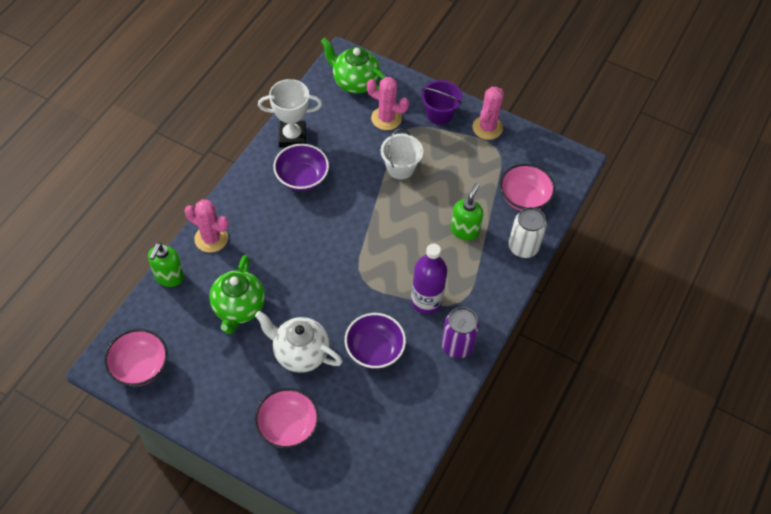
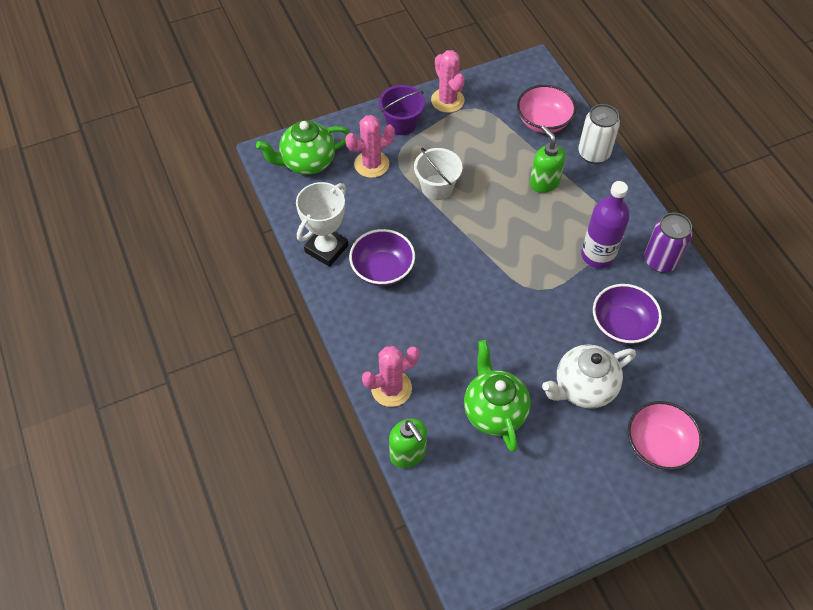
camera: 50 degrees left, 0 degrees up
(140, 366) = (499, 543): pink bowl -> none
(238, 308) = (494, 411): green teapot -> green teapot turned 150 degrees counterclockwise

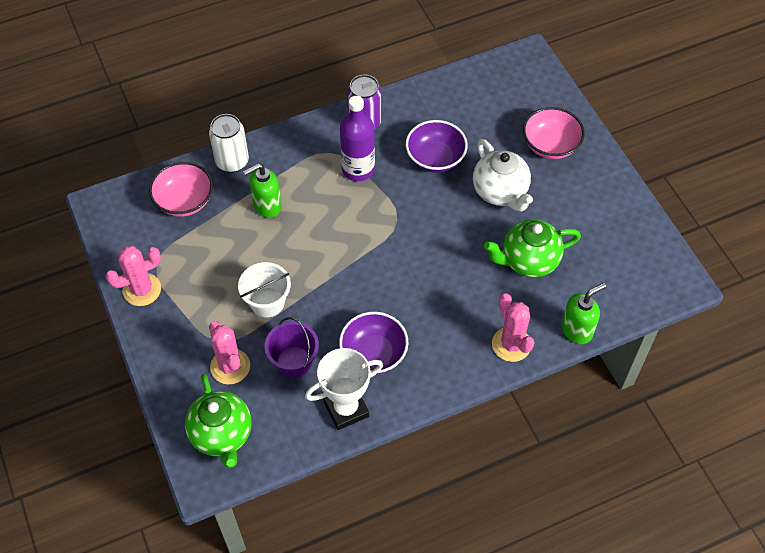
camera: 90 degrees left, 0 degrees up
(326, 249) = (346, 409): white trophy -> white trophy turned 60 degrees counterclockwise
(402, 123) = (172, 336): purple bucket -> purple bucket (294, 362)

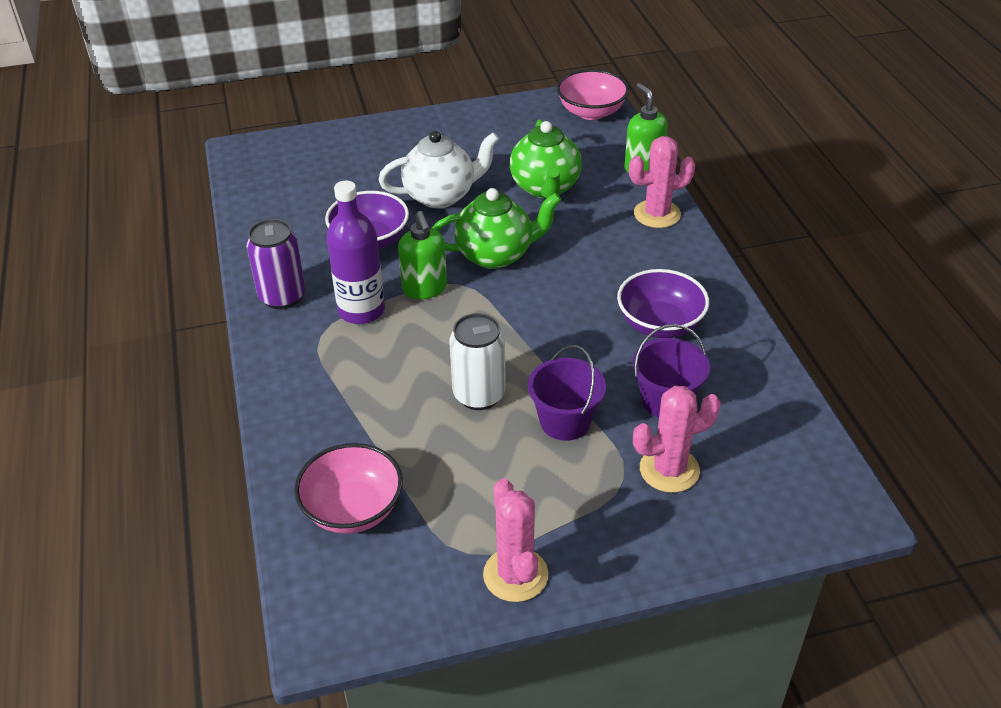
camera: 80 degrees left, 15 degrees down
(222, 435) = (781, 486): green teapot -> green teapot (496, 255)
(232, 161) = (295, 444): white can -> white can (479, 395)
(267, 206) = (394, 409): green soap dispenser -> green soap dispenser (425, 289)
(267, 302) = (565, 421): white bucket -> purple bucket
(346, 409) = (740, 356): white trophy -> none
(550, 145) = (385, 152): pink bowl -> pink bowl (591, 112)

